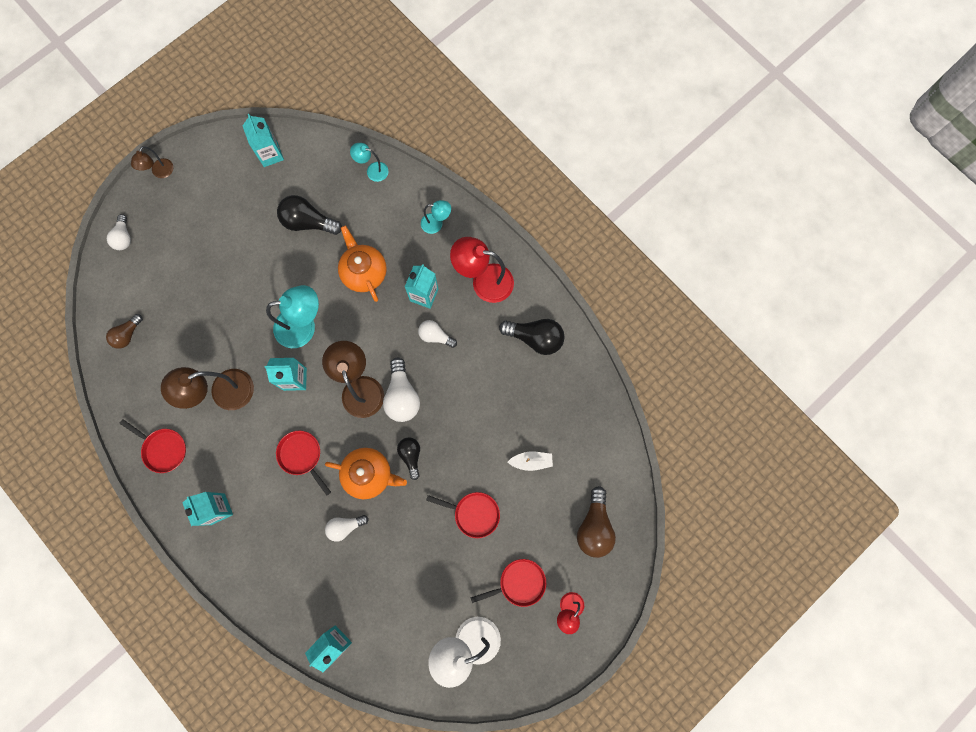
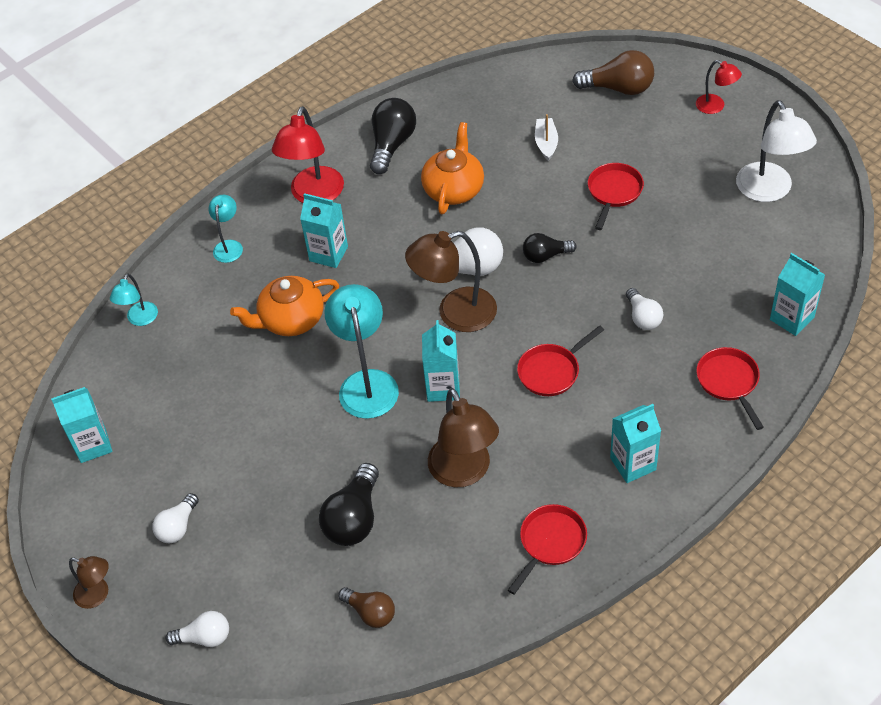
camera: 85 degrees left, 25 degrees down
(308, 222) = (209, 389): black light bulb -> black light bulb (354, 518)
(369, 474) = (572, 297): orange teapot -> orange teapot (454, 189)
(435, 336) = (386, 239): white light bulb -> white light bulb (178, 527)
(519, 583) = (692, 149): red pan -> red pan (729, 382)

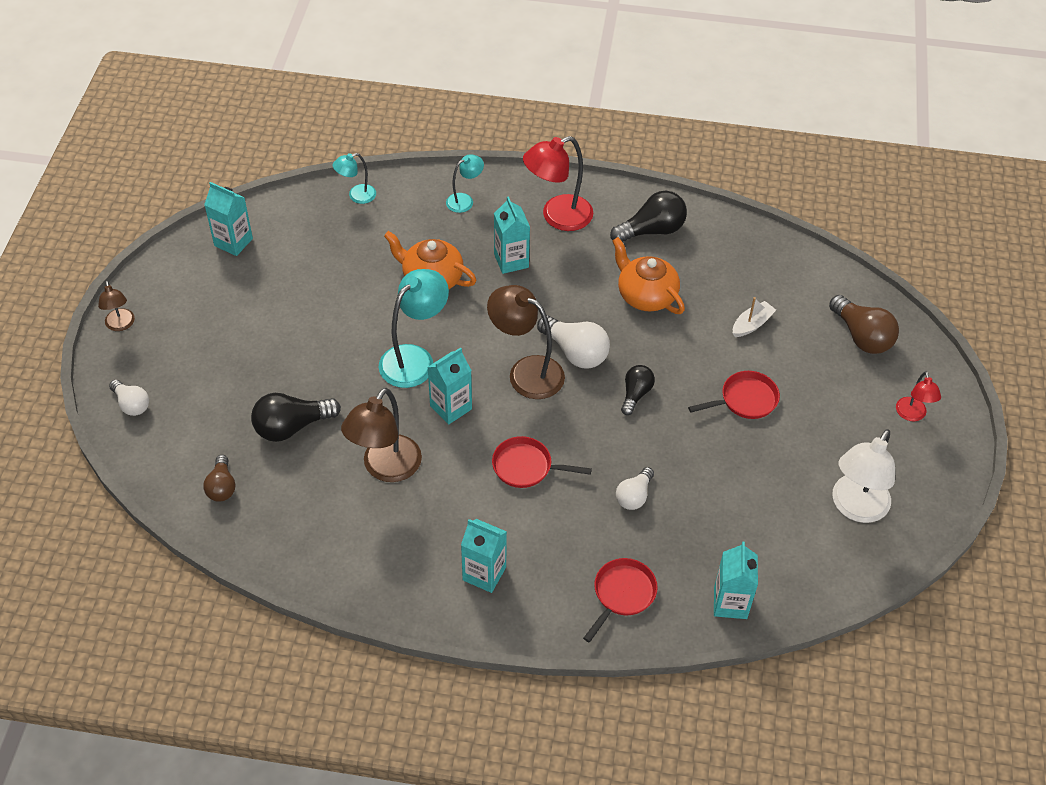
camera: 45 degrees right, 0 degrees up
(178, 527) = (206, 331): white light bulb -> none
(454, 189) = (646, 295): orange teapot -> orange teapot turned 105 degrees counterclockwise
(545, 256) = (635, 394): black light bulb -> black light bulb turned 75 degrees clockwise
(550, 543) = (367, 562): red pan -> none

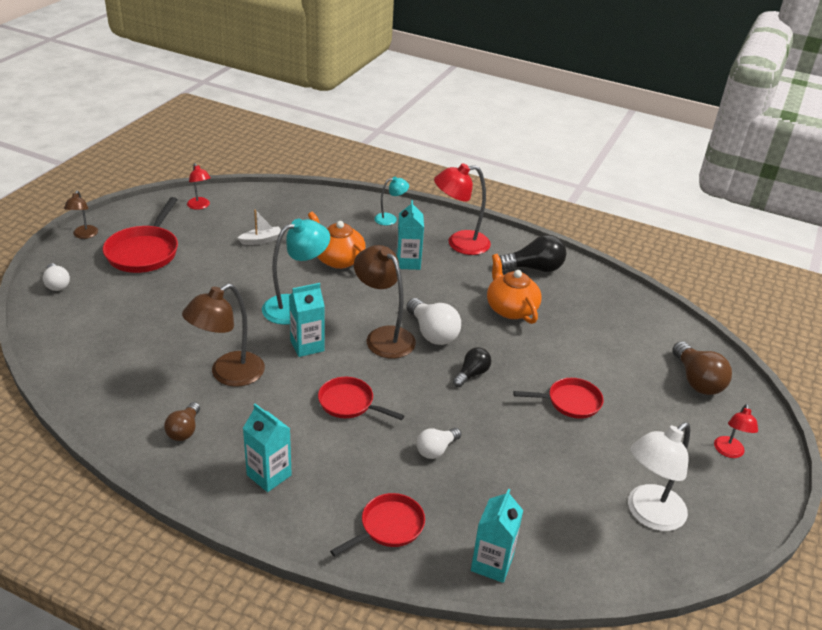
camera: 15 degrees right, 15 degrees down
(205, 329) = (144, 252): none -> red pan
(222, 487) = (88, 354): brown light bulb -> brown light bulb (184, 430)
(233, 242) = (200, 206): turquoise carton -> red lamp
(291, 427) = (170, 328): black light bulb -> none
(356, 196) = (308, 199): turquoise lamp -> none
(751, 324) = (597, 349): white boat -> white boat (261, 240)

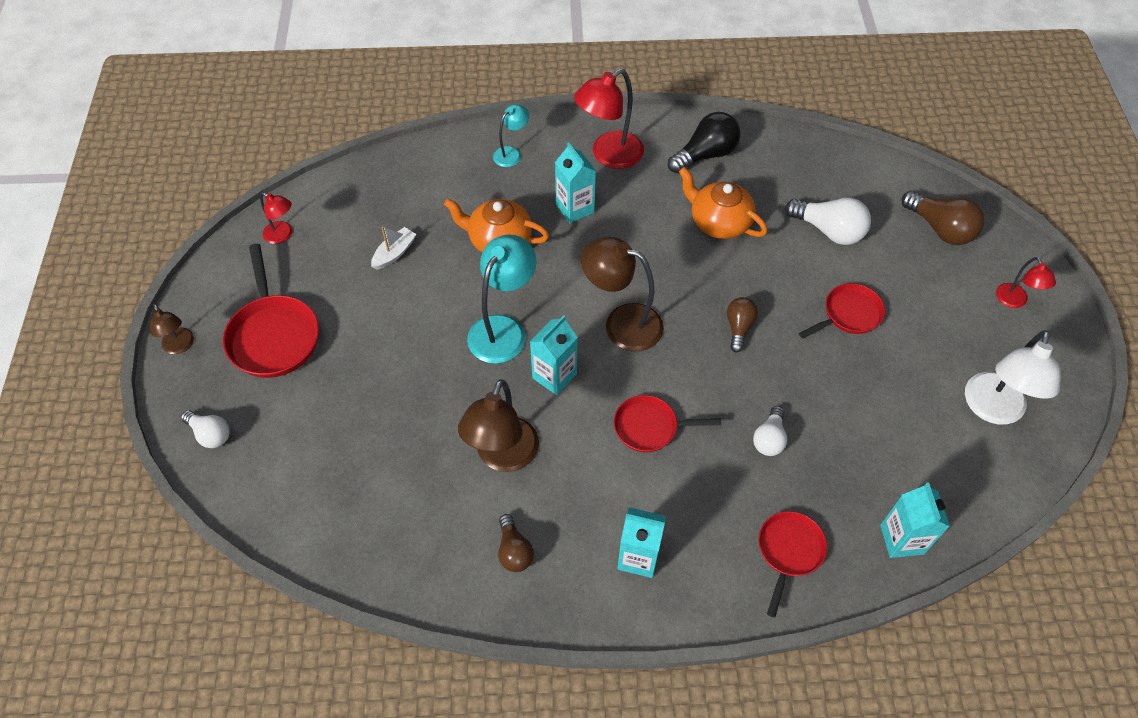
camera: 25 degrees left, 20 degrees up
(432, 333) = (666, 294): white light bulb -> white light bulb (829, 231)
(472, 374) = (739, 327): black light bulb -> brown light bulb

